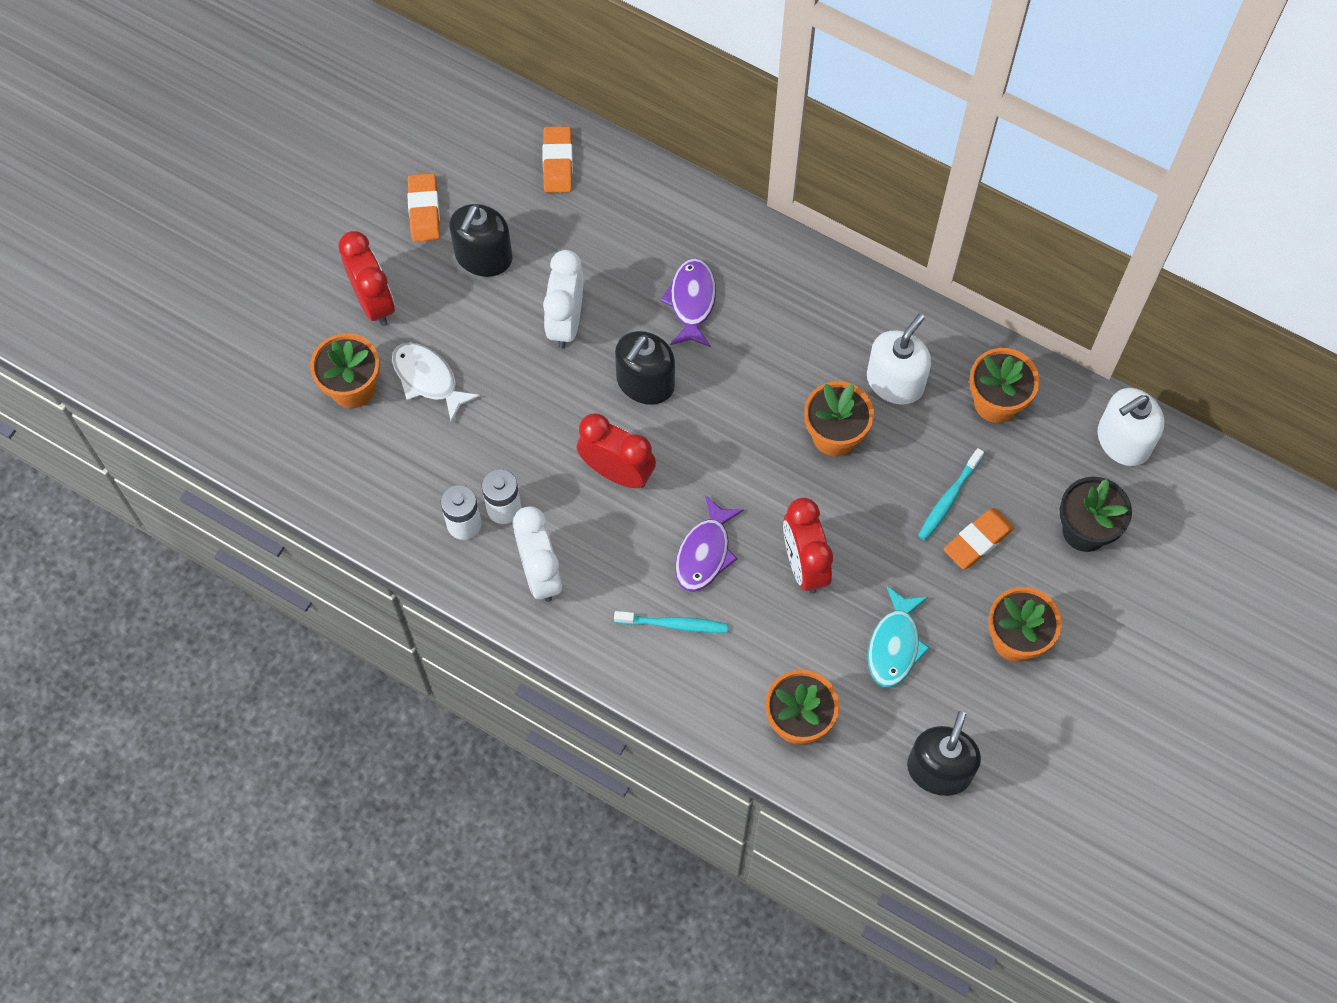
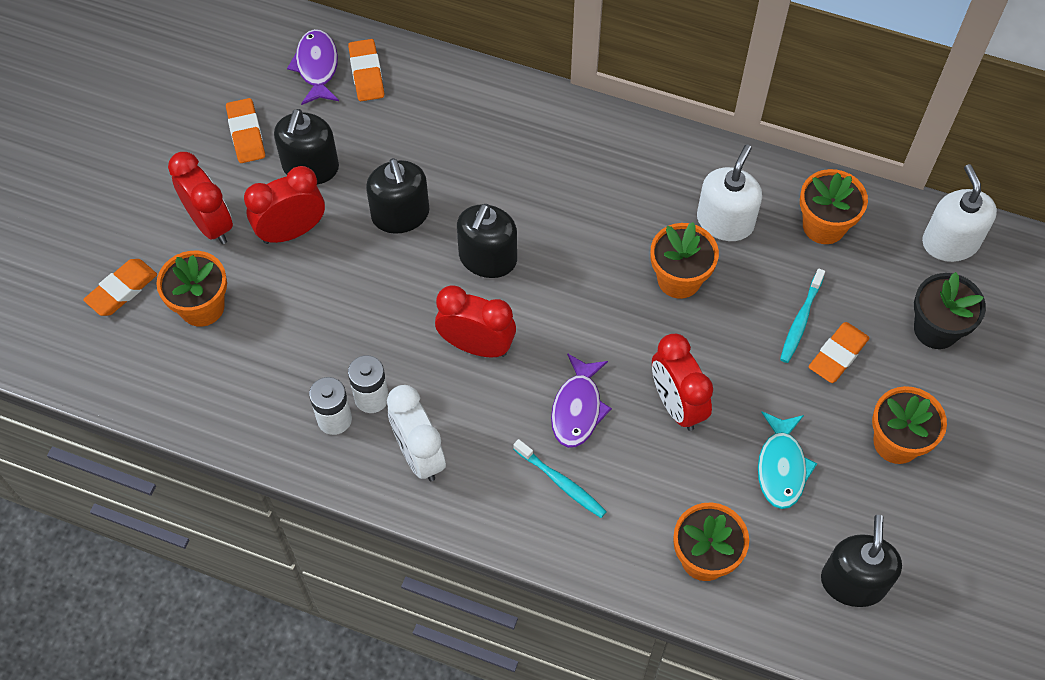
camera: 10 degrees left, 5 degrees down
(276, 358) = (122, 290): none -> orange eraser
(428, 379) = (275, 287): white fish -> none
(453, 322) = (291, 231): none -> red clock
(565, 322) = (400, 214): white clock -> black soap dispenser
(674, 624) = (561, 483): turquoise toothbrush -> turquoise toothbrush turned 45 degrees clockwise
(692, 302) = (517, 178): purple fish -> purple fish (317, 67)
(1123, 441) = (950, 242): white soap dispenser -> white soap dispenser turned 120 degrees clockwise

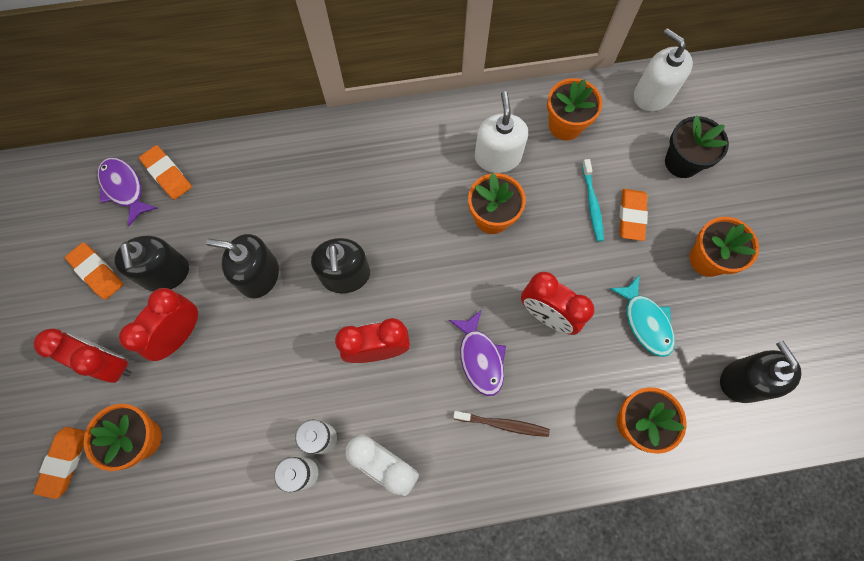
camera: 30 degrees left, 10 degrees up
(400, 214) = (259, 275): black soap dispenser -> black soap dispenser turned 150 degrees clockwise
(561, 483) = (503, 424): turquoise toothbrush -> brown toothbrush

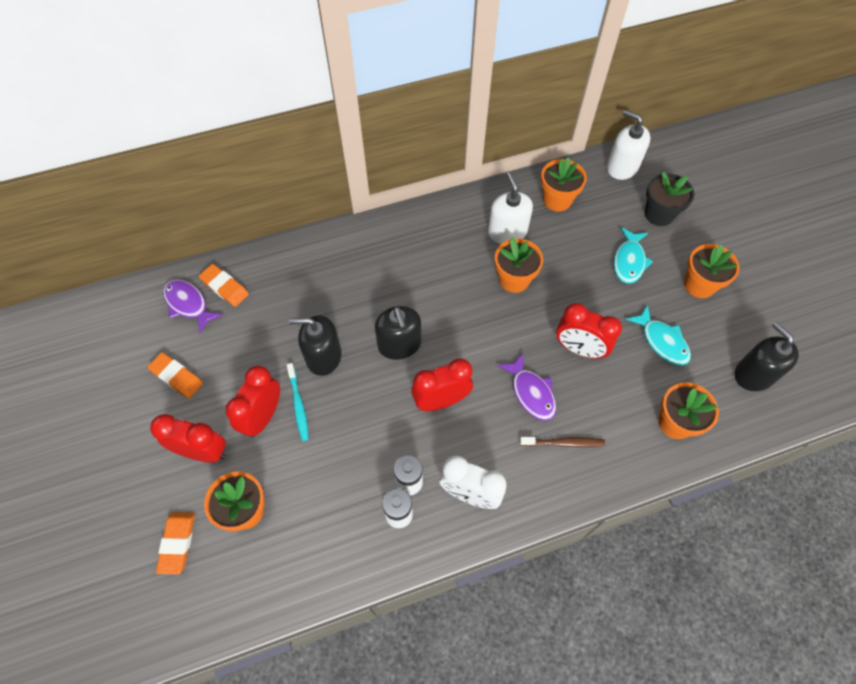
camera: 10 degrees left, 10 degrees down
(165, 273) = (239, 368): black soap dispenser -> none
(592, 204) = (594, 257): turquoise toothbrush -> turquoise toothbrush (298, 405)
(631, 216) = (629, 261): orange eraser -> turquoise fish

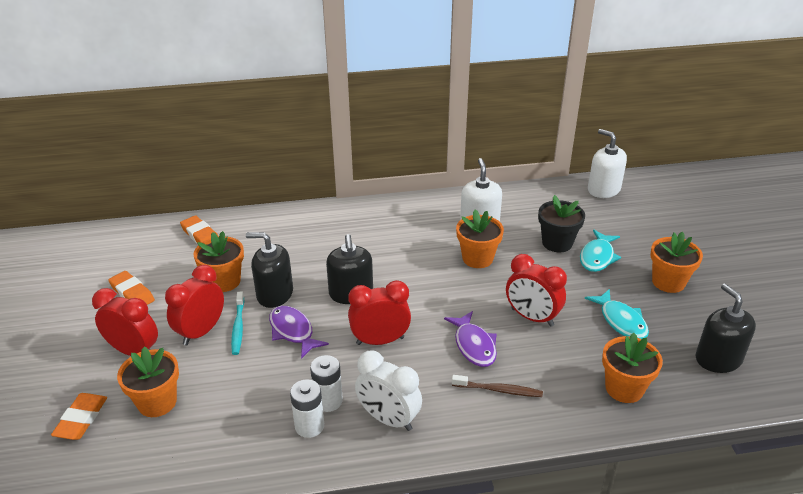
camera: 10 degrees right, 25 degrees down
(188, 304) = (163, 244): purple fish -> purple fish (293, 331)
(557, 200) = (534, 206): orange flower pot -> orange flower pot (224, 281)
(659, 214) = (634, 226): black flower pot -> black flower pot (557, 243)

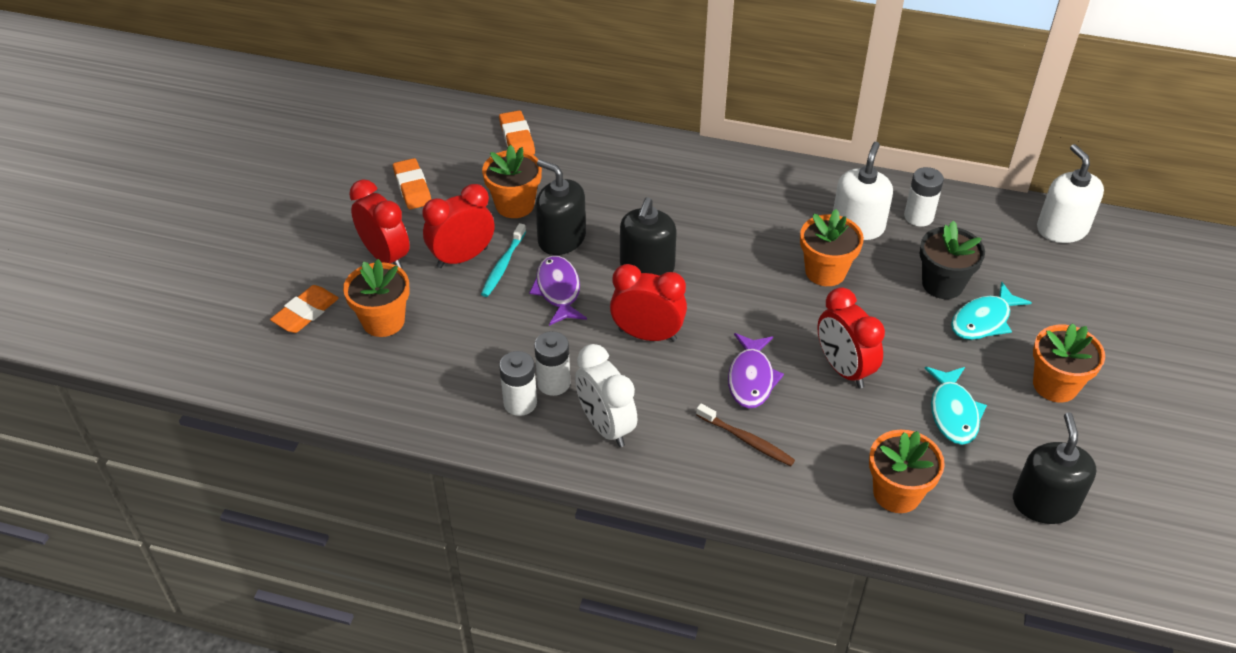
camera: 25 degrees right, 10 degrees up
(514, 207) = (918, 217): none -> white battery

